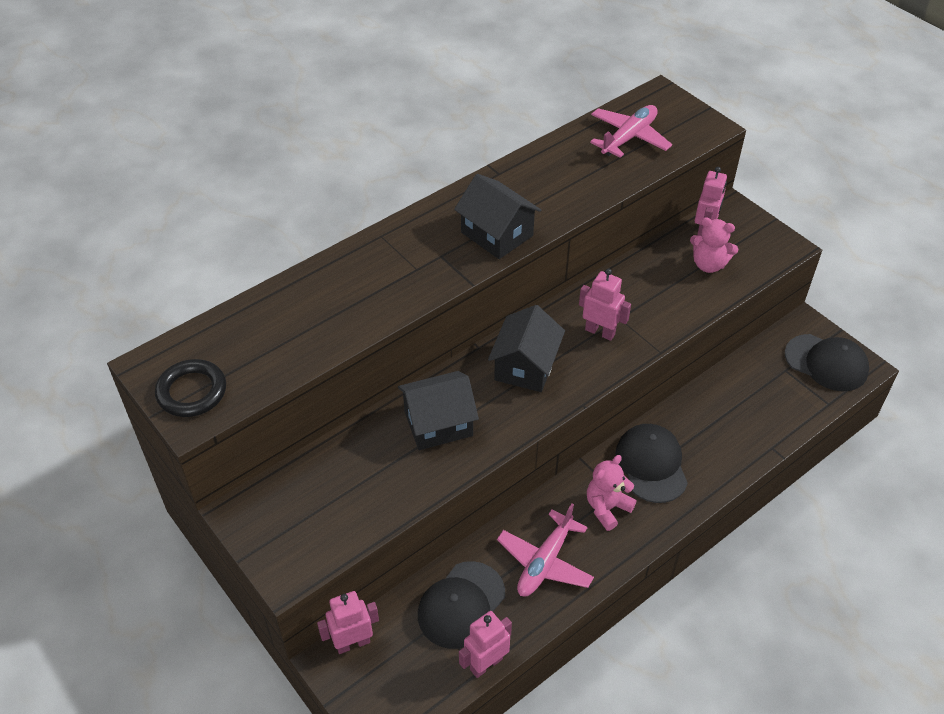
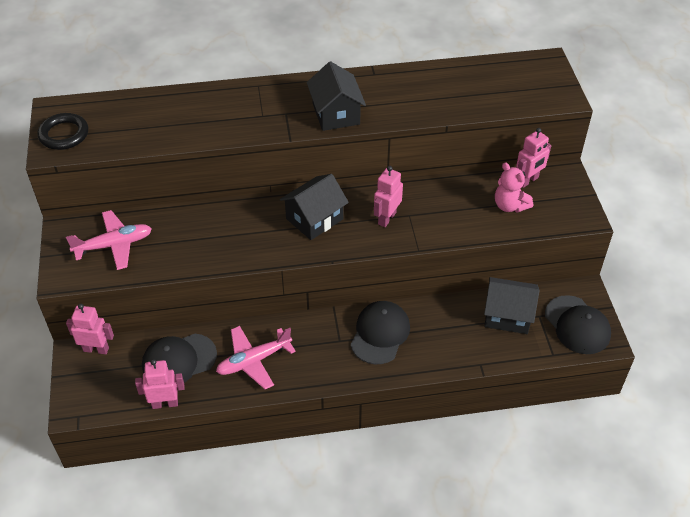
camera: 30 degrees right, 0 degrees up
(438, 423) = (226, 230): black house -> black house (507, 315)
(600, 332) = (386, 218): pink robot -> pink robot turned 120 degrees counterclockwise
(607, 508) = (324, 347): pink teddy bear -> none
(629, 137) = (492, 83): pink plane -> pink plane (114, 245)

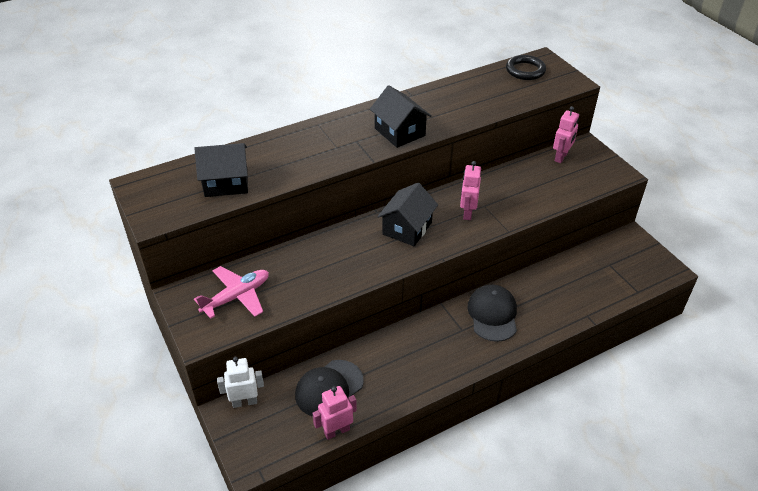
camera: 20 degrees left, 5 degrees down
(64, 134) = (159, 203): black ring -> black ring (525, 70)
(96, 349) = (244, 402): pink robot -> white robot
(254, 361) = (397, 369): pink plane -> none
(507, 315) = (585, 271): black house -> black house (226, 183)
(509, 206) = (559, 179): pink teddy bear -> none
(577, 325) = (642, 264): black cap -> none

